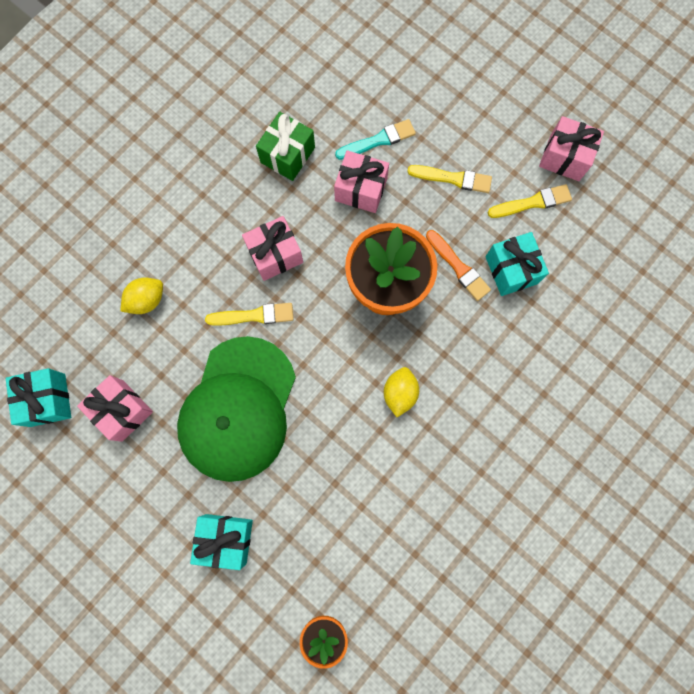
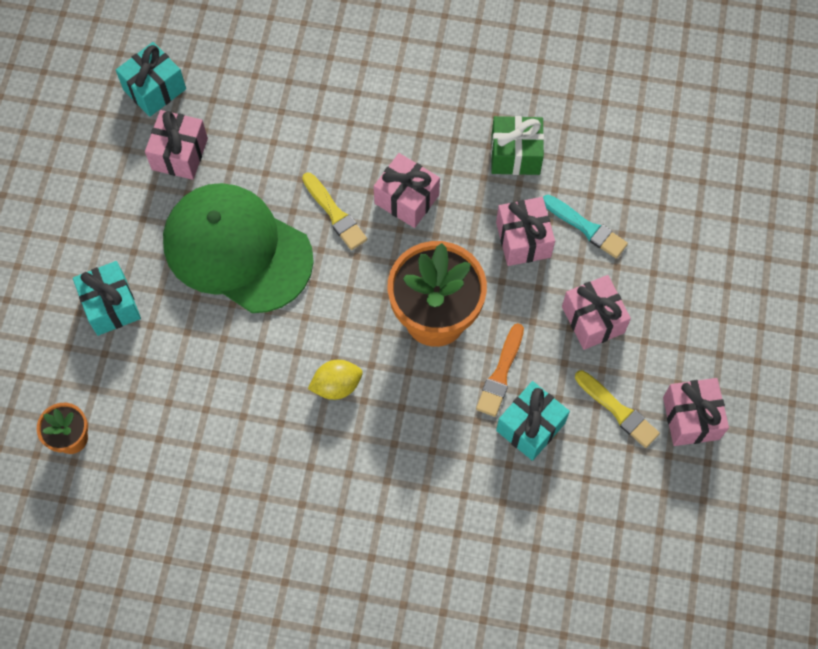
camera: 60 degrees right, 10 degrees down
(147, 300) = (294, 116): yellow lemon -> none
(238, 409) = (237, 250): green cap -> green cap turned 45 degrees clockwise
(453, 178) = (593, 320): yellow brush -> pink gift

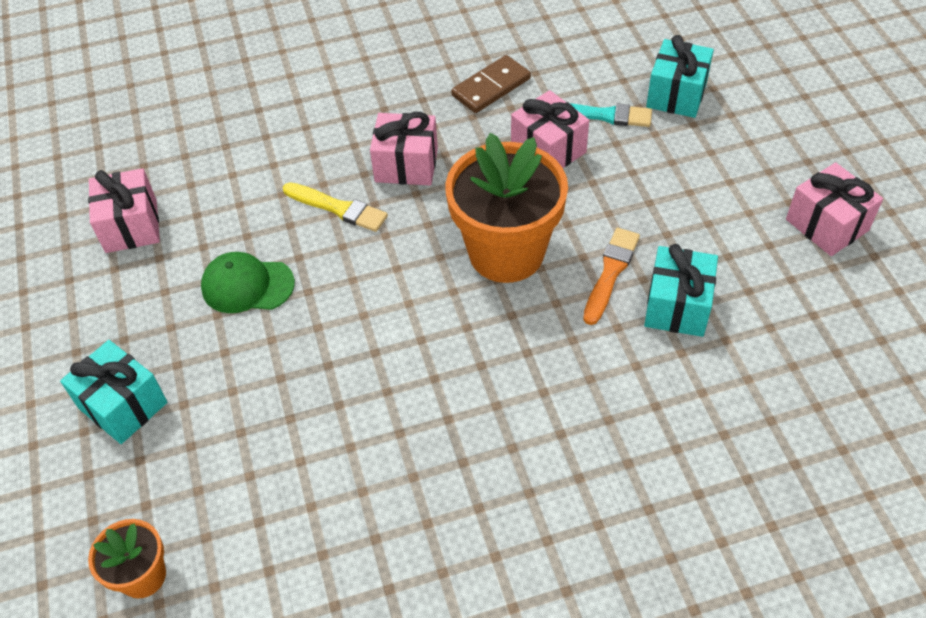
camera: 25 degrees left, 15 degrees down
(154, 89) = (71, 181): turquoise gift -> turquoise gift (676, 95)
(237, 250) = (247, 285): green cap -> green cap, size x0.48
(336, 385) = (441, 364): yellow lemon -> none
(500, 374) = (610, 272): orange brush -> orange brush turned 150 degrees counterclockwise
(515, 155) = (491, 87): green gift -> brown domino
(593, 320) = (666, 185): pink gift -> none
(618, 411) = (753, 251): yellow brush -> none

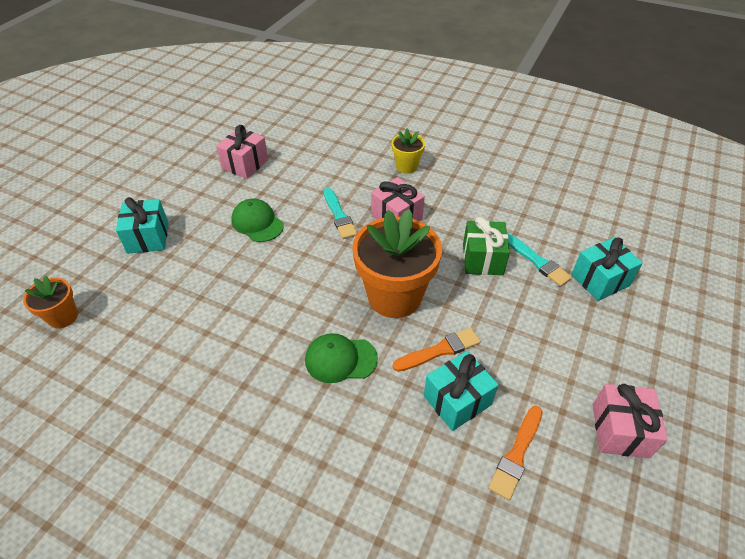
camera: 40 degrees right, 5 degrees down
(338, 208) = (339, 216): yellow brush -> turquoise brush
(346, 96) = (406, 166): none -> yellow flower pot
(491, 87) = (488, 207): brown domino -> none
(528, 356) = (340, 359): none -> green cap
(548, 150) = (482, 259): pink gift -> green gift
(773, 312) = (516, 454): none -> orange brush

